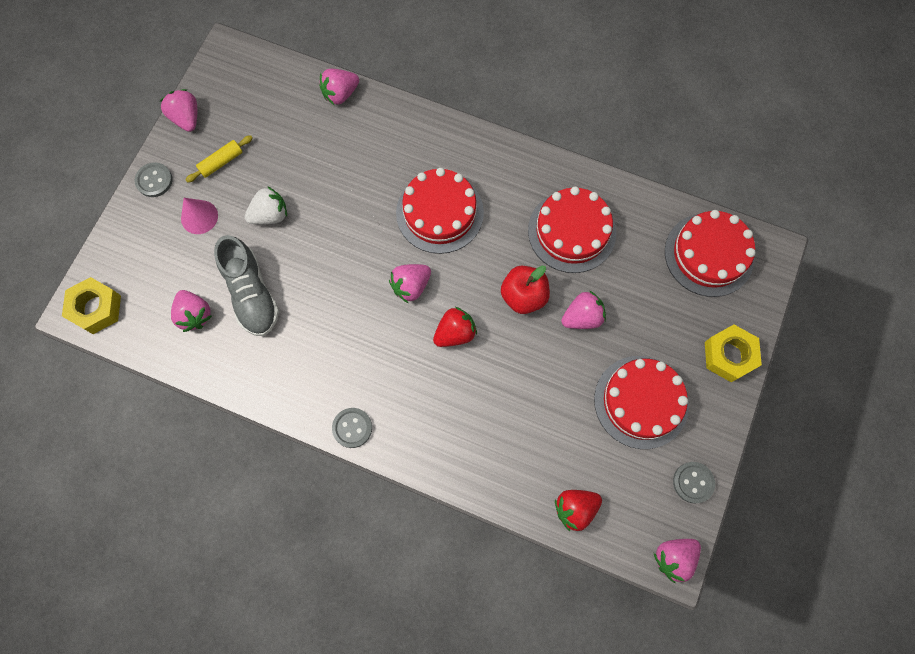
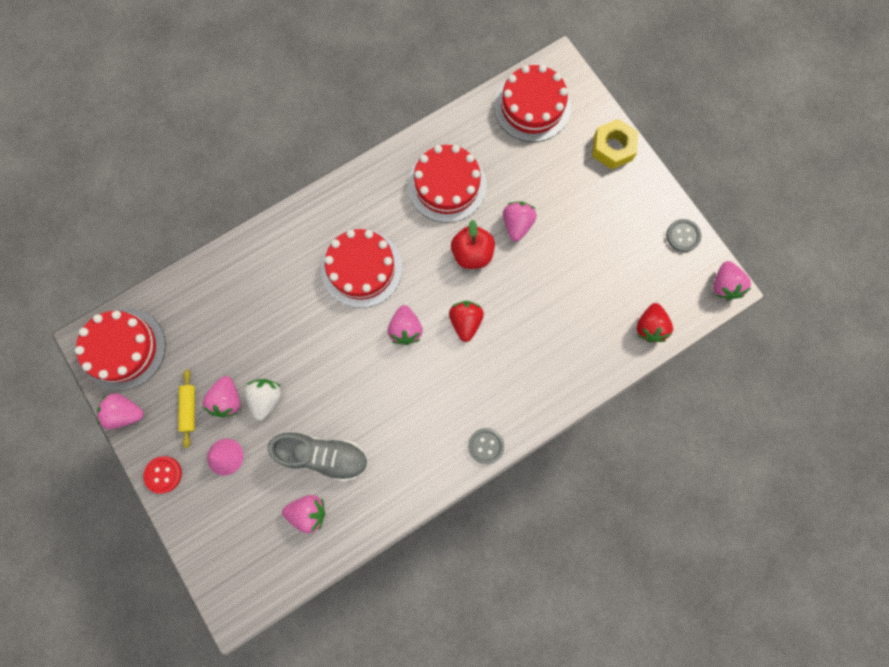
camera: 55 degrees left, 5 degrees up
(96, 308) = (243, 591): yellow nut -> none
(154, 180) = (163, 474): grey button -> red button
(340, 94) = (202, 276): pink strawberry -> pink strawberry (228, 399)
(641, 401) = (605, 229): red cake -> red cake (124, 348)

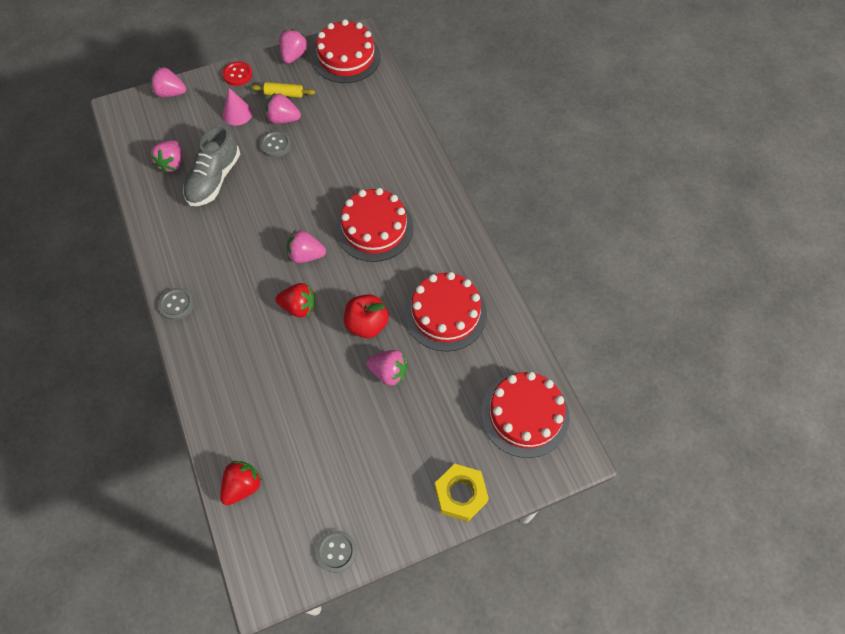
camera: 100 degrees right, 15 degrees down
(266, 398) = (275, 145): white strawberry -> grey button
(649, 327) = (243, 486): red strawberry -> red strawberry turned 105 degrees clockwise
(723, 285) = (266, 586): pink strawberry -> pink strawberry (170, 93)

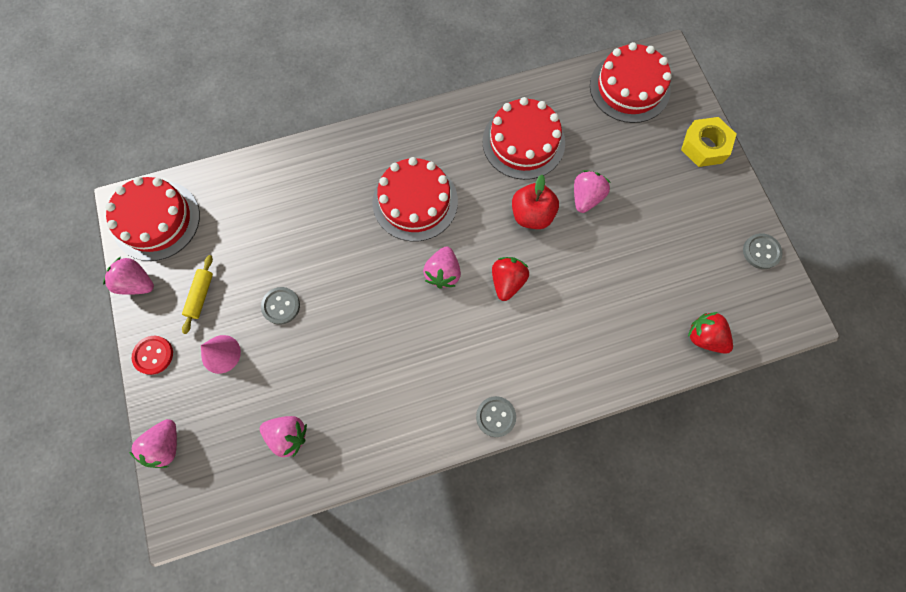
camera: 85 degrees left, 10 degrees up
(214, 179) = (322, 380): grey shoe -> none
(283, 119) = (242, 297): pink strawberry -> none

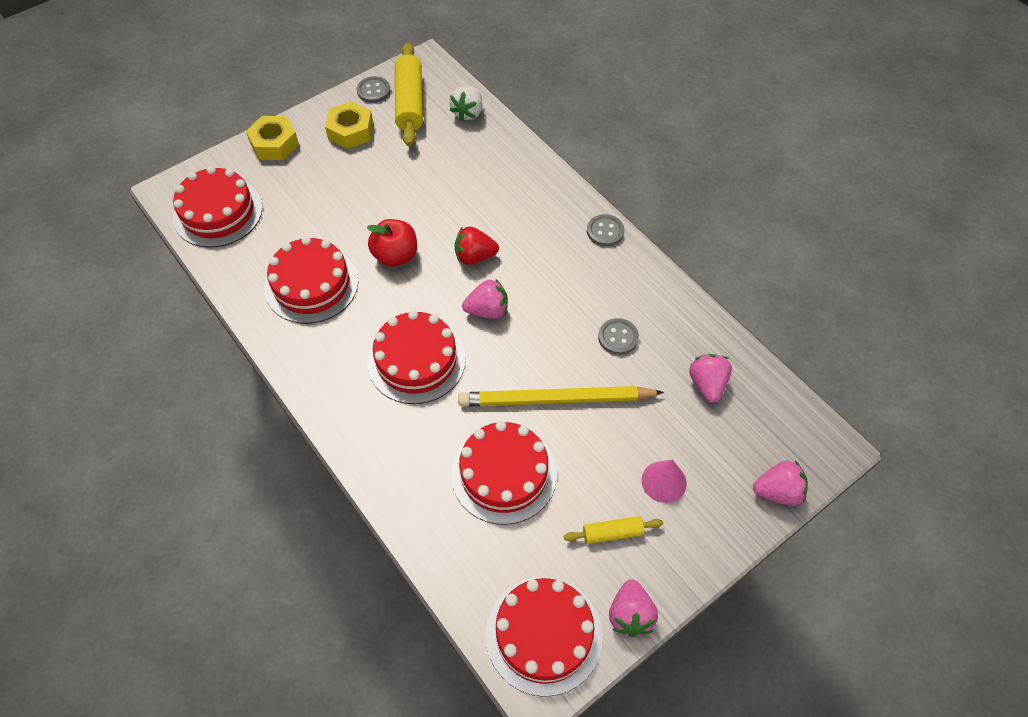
camera: 110 degrees left, 15 degrees down
(153, 355) = (699, 551): red button -> none
(281, 306) = (586, 444): grey button -> grey button (618, 337)
(286, 234) = (504, 474): none -> red cake
(331, 297) = (555, 400): none -> yellow pencil
(586, 197) = (361, 218): pink strawberry -> none
(704, 337) = (468, 113): red strawberry -> white strawberry
(705, 216) = (351, 131): none -> yellow nut
(734, 282) = (409, 103): none -> yellow rolling pin

